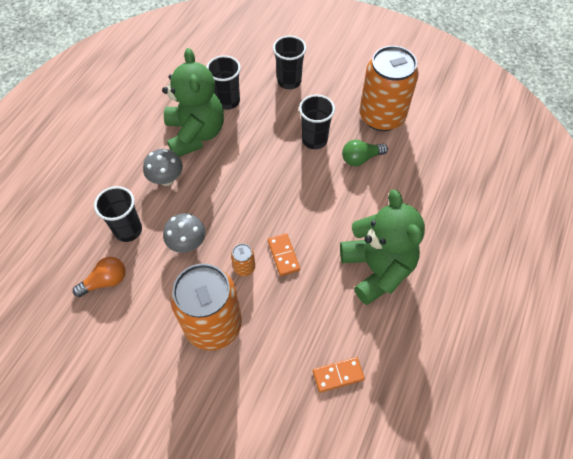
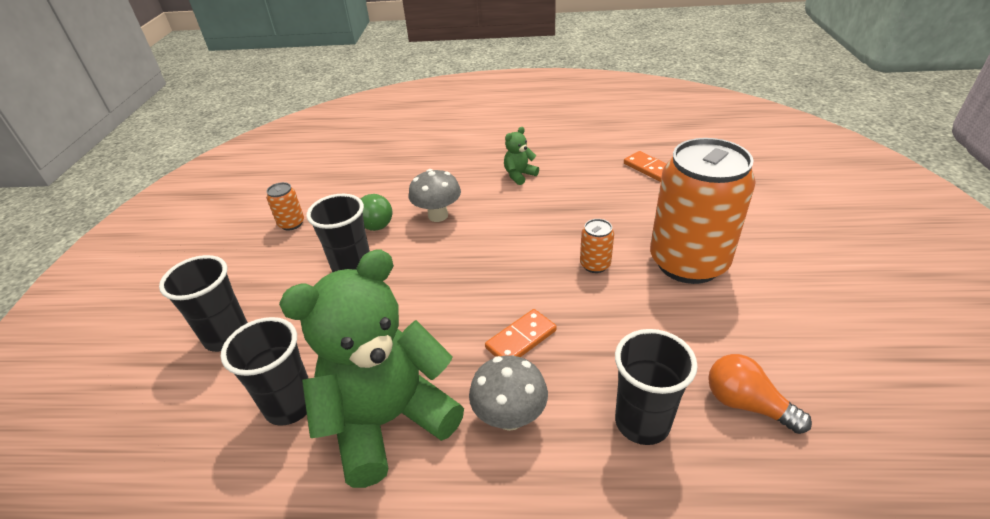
camera: 110 degrees left, 20 degrees down
(187, 244) = (606, 333): grey mushroom -> grey mushroom (438, 215)
(283, 255) = (553, 239): orange domino -> orange domino (521, 339)
(377, 269) = (519, 175): green teddy bear -> green teddy bear, size x0.40
(382, 116) = (291, 224): orange can -> orange can, size x0.40

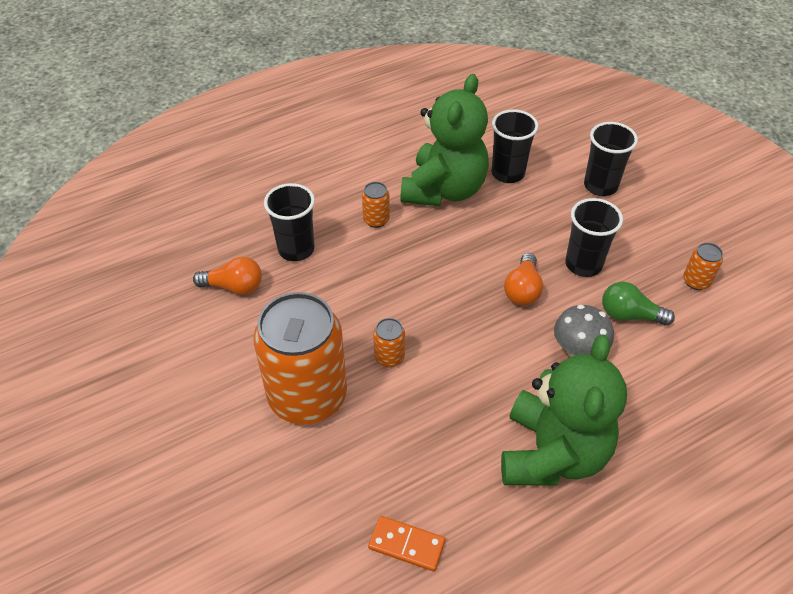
camera: 145 degrees right, 10 degrees up
(428, 271) = (522, 289): none -> orange light bulb
(510, 417) = (376, 220): grey mushroom -> orange can
(519, 175) = (552, 454): green teddy bear -> green teddy bear, size x2.47
(521, 339) = (404, 267): orange domino -> none

